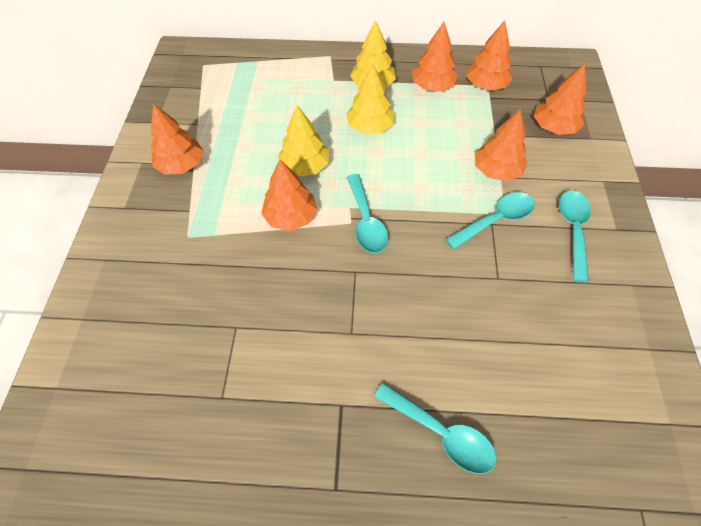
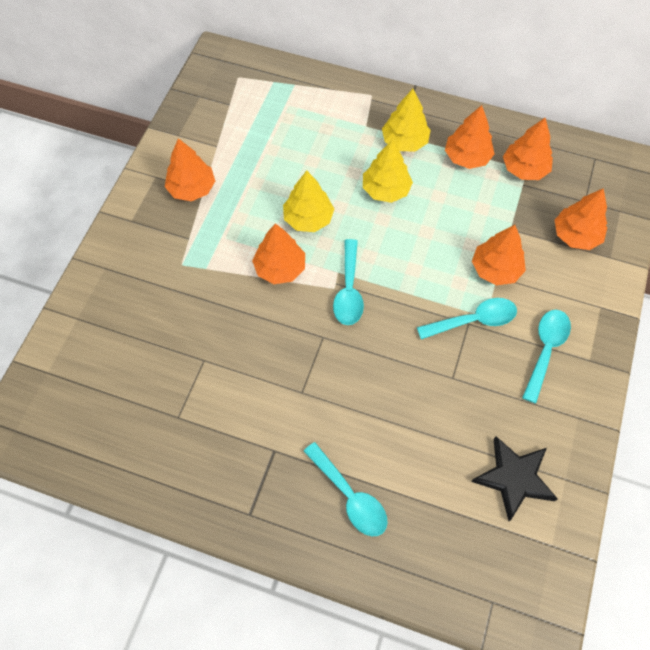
camera: 15 degrees right, 5 degrees up
(601, 362) = (514, 478): none -> black star

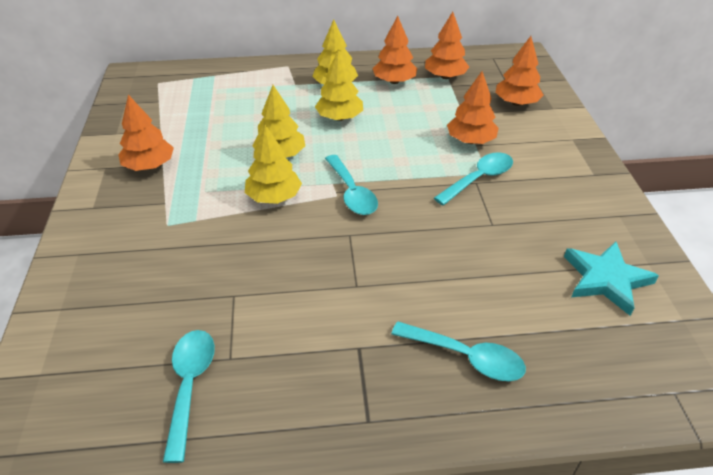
camera: 25 degrees left, 20 degrees down
(280, 268) = (274, 197): orange tree -> yellow tree
(514, 478) = (606, 279): black star -> turquoise star
(545, 350) = (554, 179): turquoise spoon -> turquoise spoon (190, 385)

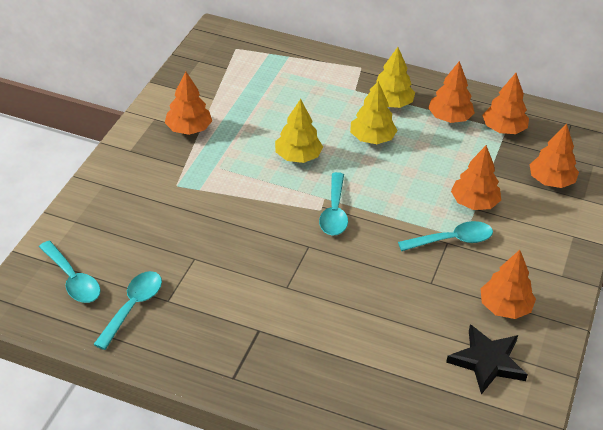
camera: 25 degrees right, 0 degrees up
(274, 197) = (270, 192): yellow tree -> none
(466, 357) = (330, 368): turquoise spoon -> turquoise spoon (73, 280)
(574, 221) = (505, 307): none -> orange tree
(606, 279) = (487, 361): turquoise star -> black star

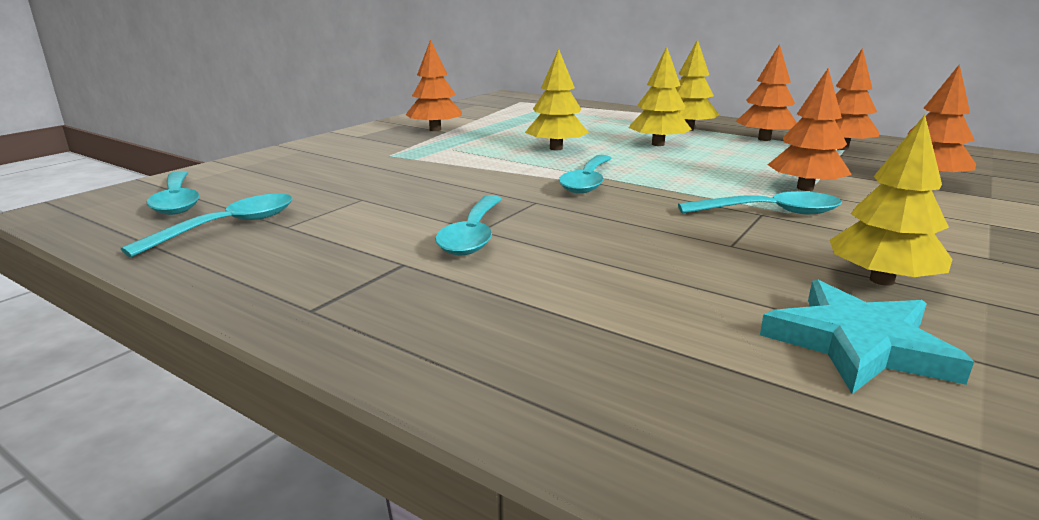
camera: 15 degrees right, 20 degrees down
(285, 294) = (473, 235): none -> turquoise spoon
(487, 361) = (858, 344): black star -> turquoise star
(505, 307) = (881, 280): orange tree -> yellow tree

